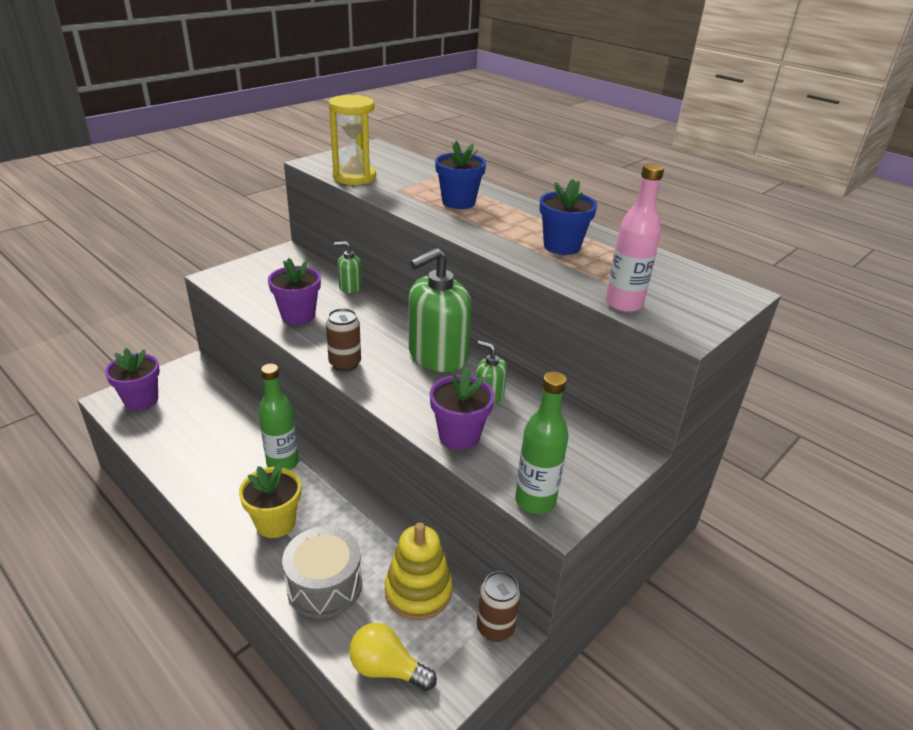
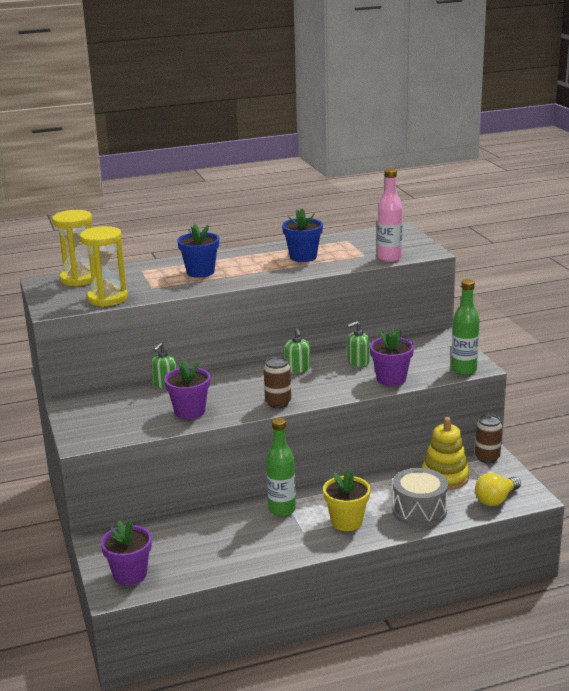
camera: 60 degrees left, 10 degrees down
(393, 157) = (79, 279): none -> yellow hourglass
(437, 356) = (297, 369): green soap dispenser -> green soap dispenser, size x0.48

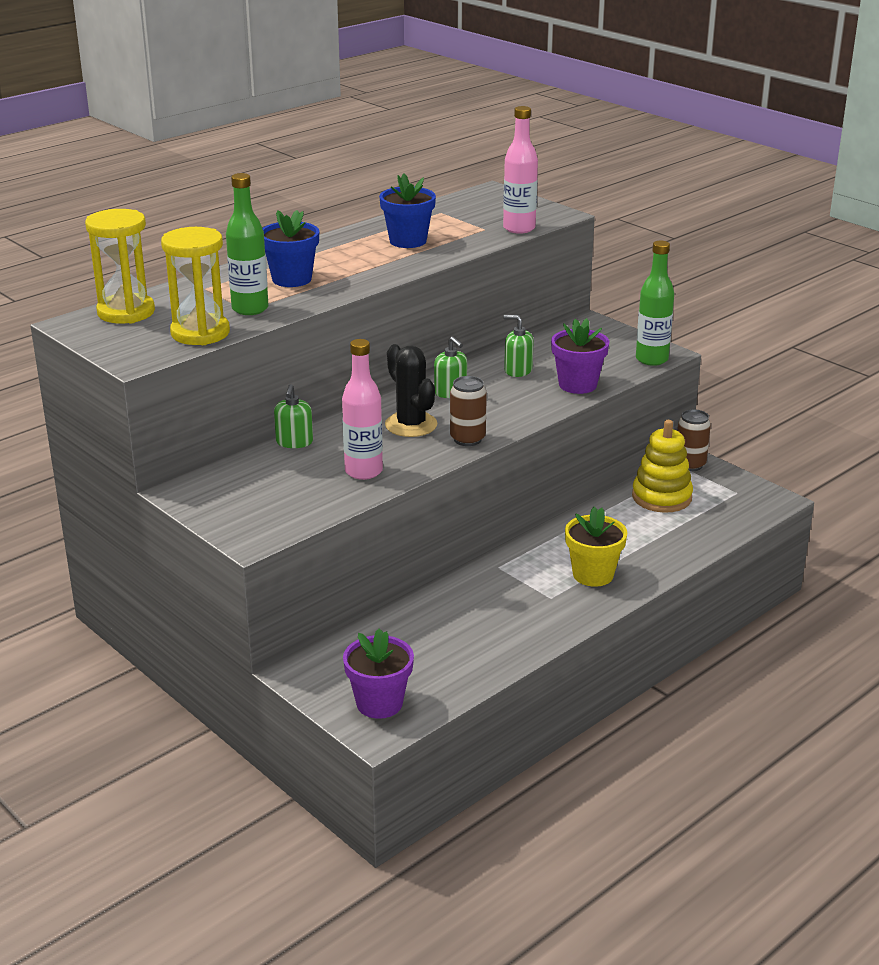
camera: 25 degrees left, 5 degrees up
(190, 411) = (363, 471): purple flower pot -> pink bottle
(250, 386) = (411, 425): none -> black cactus
(282, 510) = (503, 578): green bottle -> green bottle (250, 309)
(358, 362) = (518, 370): green soap dispenser -> green soap dispenser turned 75 degrees clockwise
(419, 510) = (665, 542): grey drum -> none
(496, 499) = (738, 511): yellow light bulb -> none

